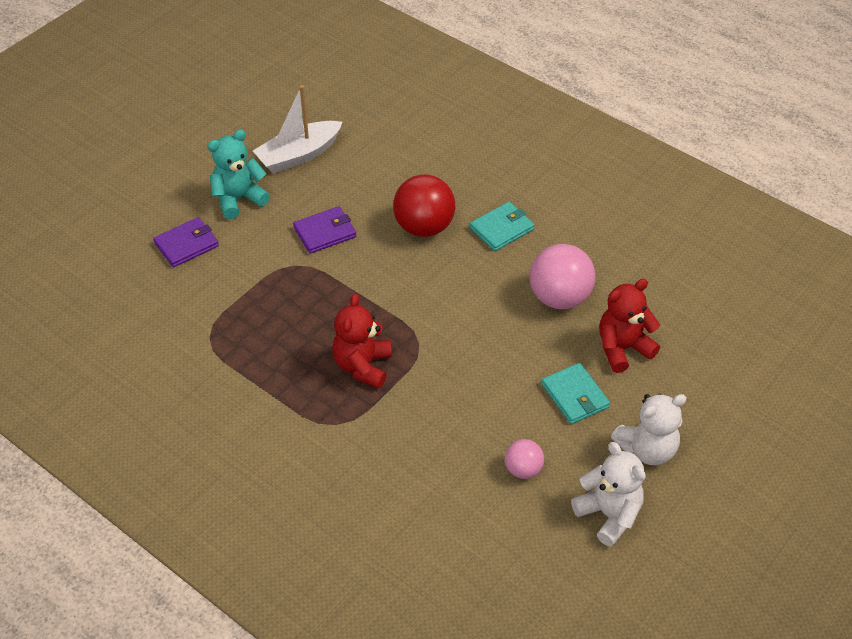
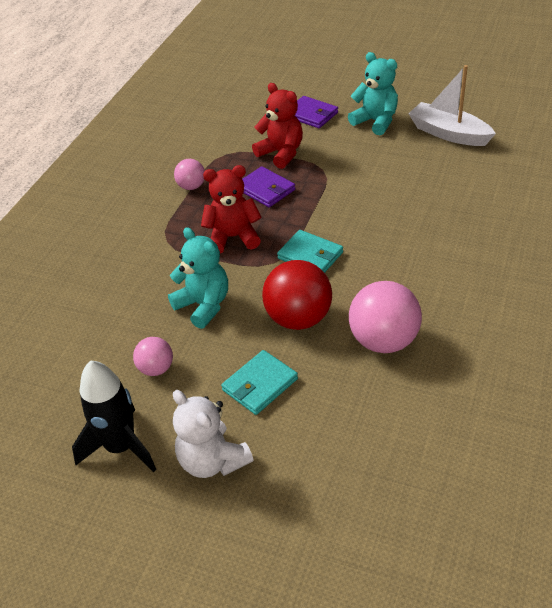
camera: 75 degrees right, 5 degrees down
(252, 381) = (191, 186): none -> pink ball
(325, 232) = (369, 173): purple wallet -> purple wallet (265, 189)
(424, 227) = (416, 226): red ball -> red ball (298, 318)
(453, 413) = (203, 305): none -> turquoise teddy bear
(502, 229) = (450, 275): turquoise wallet -> turquoise wallet (310, 255)
(609, 515) = (121, 447): white teddy bear -> black rocket
(622, 348) = (341, 408): red teddy bear -> red teddy bear (281, 153)

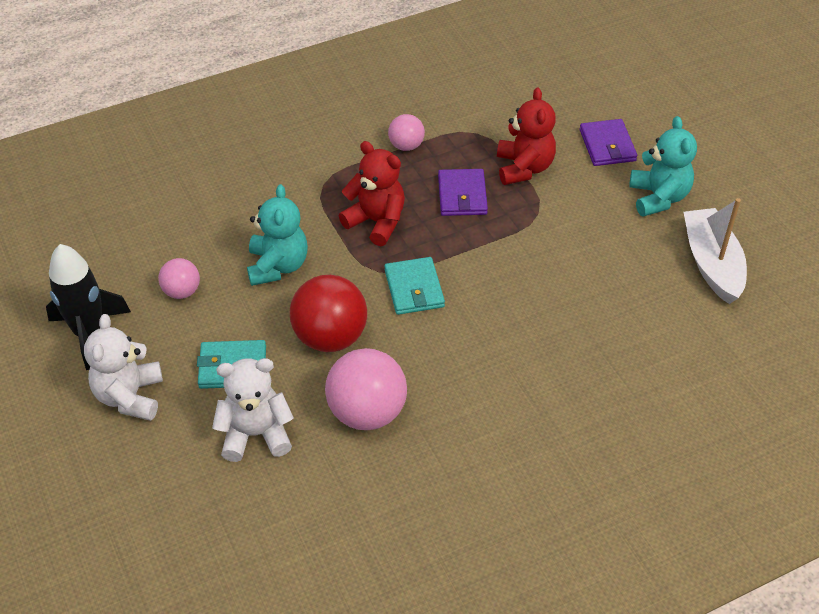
camera: 40 degrees right, 5 degrees up
(334, 410) = (256, 434): none -> white teddy bear

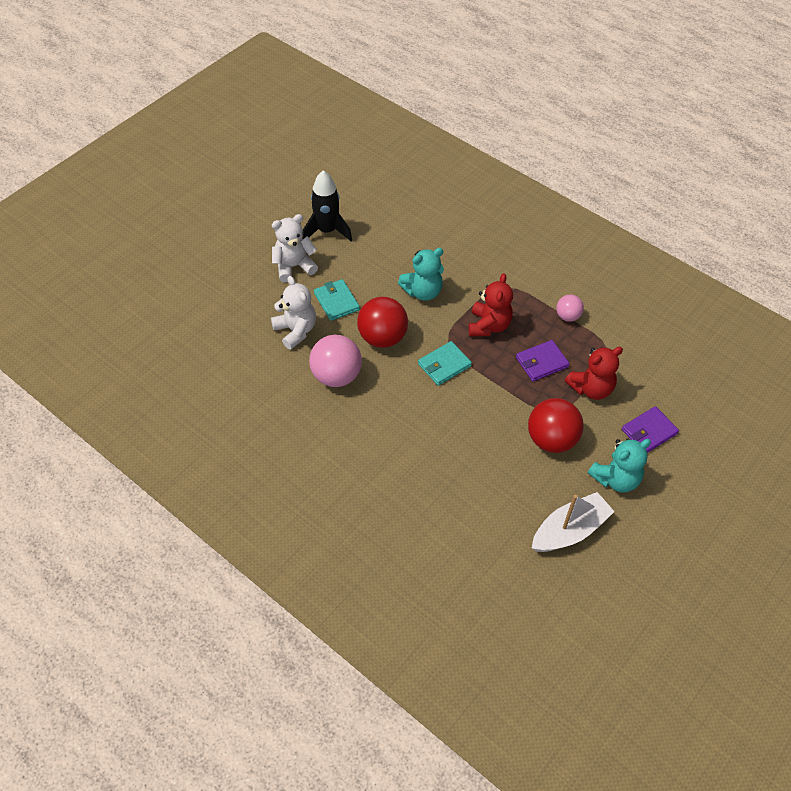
camera: 65 degrees right, 5 degrees up
(182, 291) = (378, 256): pink ball -> none
(580, 230) = (551, 440): none -> red ball

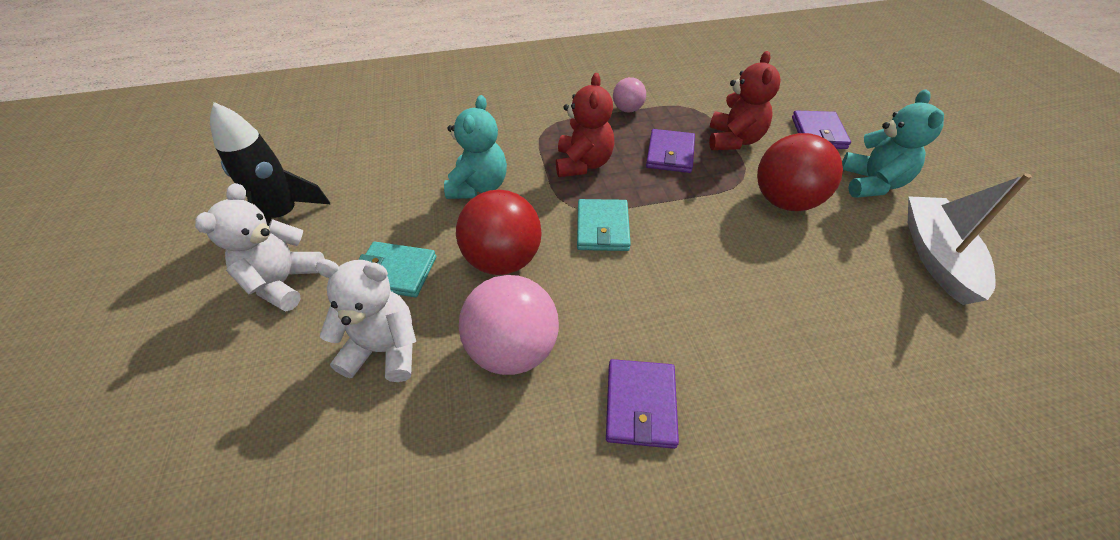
camera: 50 degrees left, 5 degrees down
(350, 438) = (640, 405): none -> purple wallet
(489, 325) = (583, 164): red teddy bear -> red teddy bear turned 45 degrees clockwise

